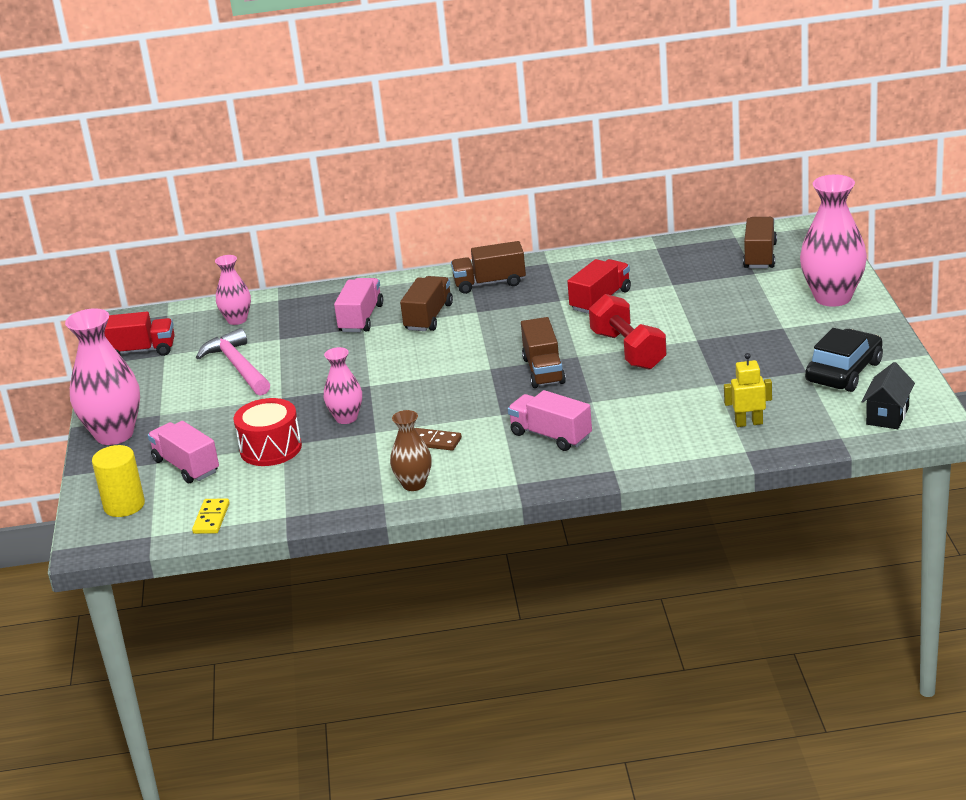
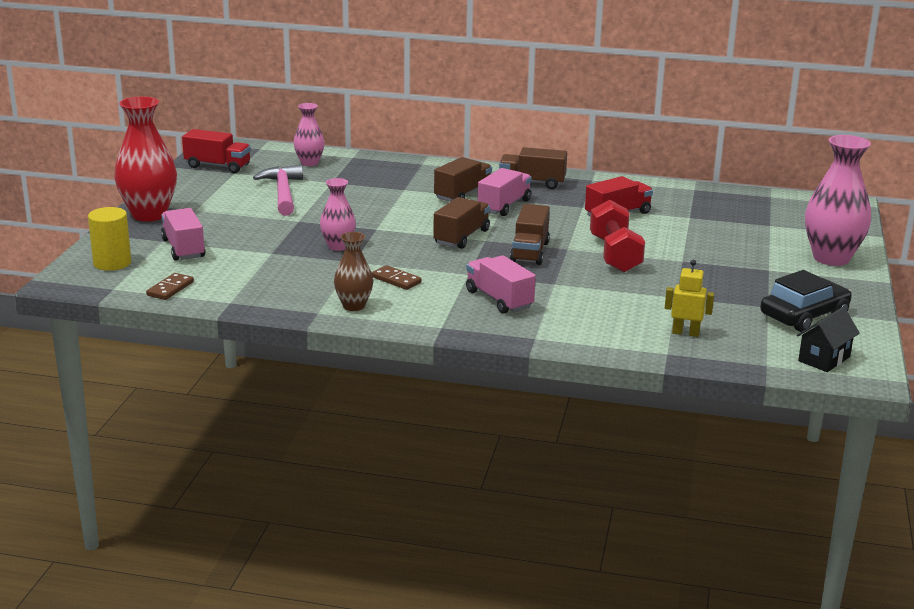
camera: 15 degrees right, 5 degrees down
(114, 434) = (149, 215): pink vase -> red vase
(211, 518) = (170, 289): yellow domino -> brown domino
(271, 448) = (260, 253): red drum -> none
(361, 318) = (407, 183): pink truck -> pink truck (504, 206)
(760, 256) = (783, 214): brown truck -> brown truck (461, 237)

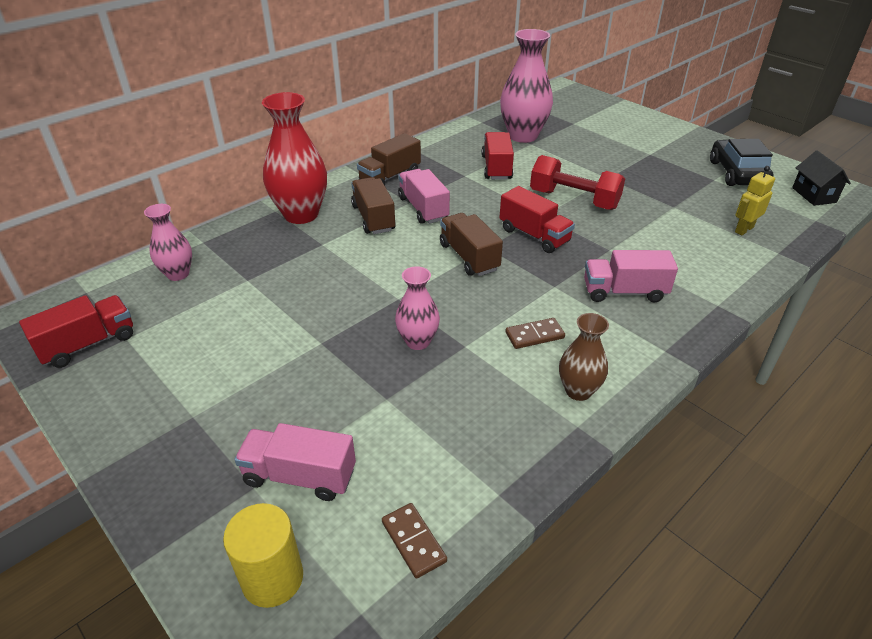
camera: 55 degrees left, 15 degrees up
(149, 215) = (154, 469): red vase -> red vase (301, 214)
(283, 193) = (233, 324): pink hammer -> none
(530, 252) = (534, 235): brown truck -> red truck
(831, 258) = (647, 127): pink vase -> pink vase (523, 136)

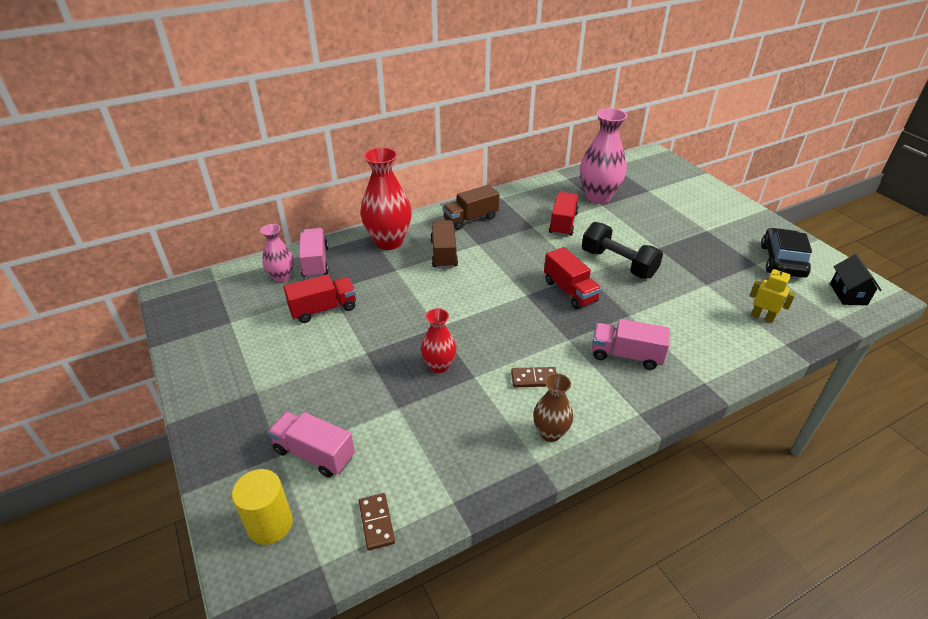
camera: 15 degrees right, 0 degrees up
(88, 344) = (204, 322): red truck -> red truck (323, 309)
(418, 341) = (439, 366): pink vase -> red vase
(423, 208) = (487, 252): pink truck -> pink truck (315, 262)
(469, 257) = (507, 301): brown truck -> none
(574, 200) = (618, 264): red dumbbell -> black dumbbell
(743, 229) = (762, 316): yellow robot -> yellow robot turned 60 degrees clockwise

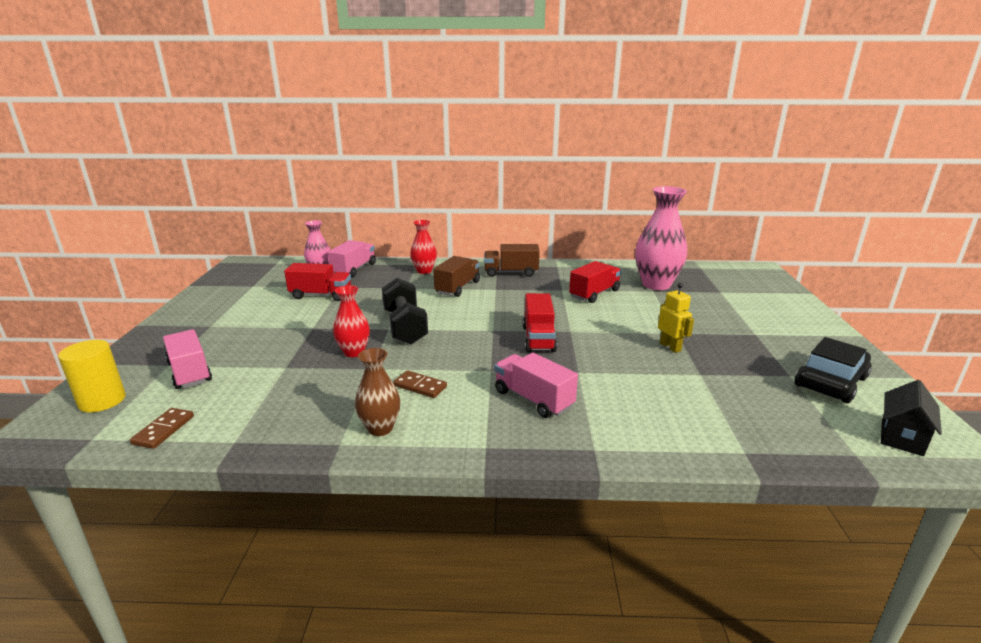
camera: 30 degrees right, 15 degrees down
(389, 242) = (424, 271): red vase -> red vase, size x0.56
(618, 264) = (615, 333): black dumbbell -> black dumbbell (405, 327)
(762, 316) = (742, 419): yellow robot -> yellow robot (670, 347)

